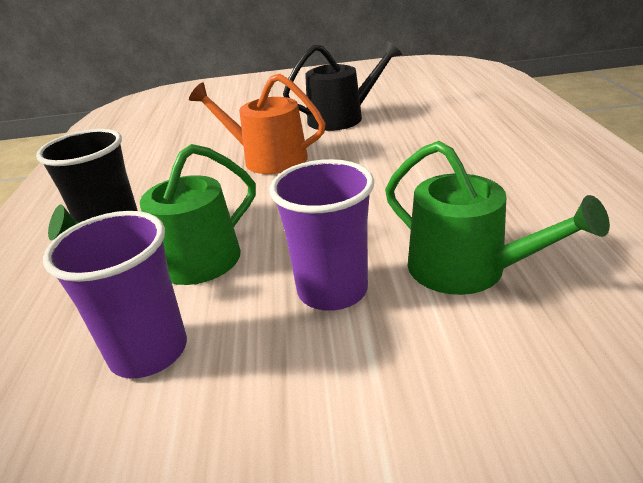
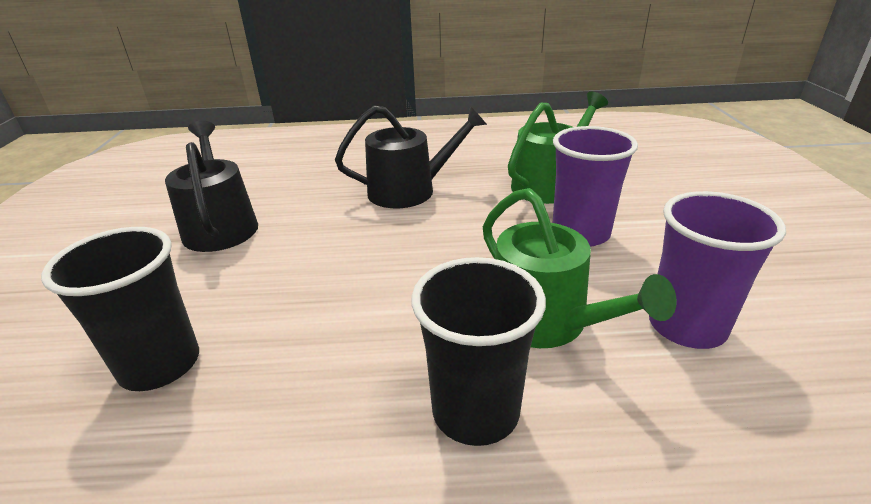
camera: 90 degrees left, 0 degrees up
(198, 139) = (160, 365): none -> black cup
(268, 159) = (304, 279): orange watering can -> none
(419, 177) = (409, 190): none -> black watering can

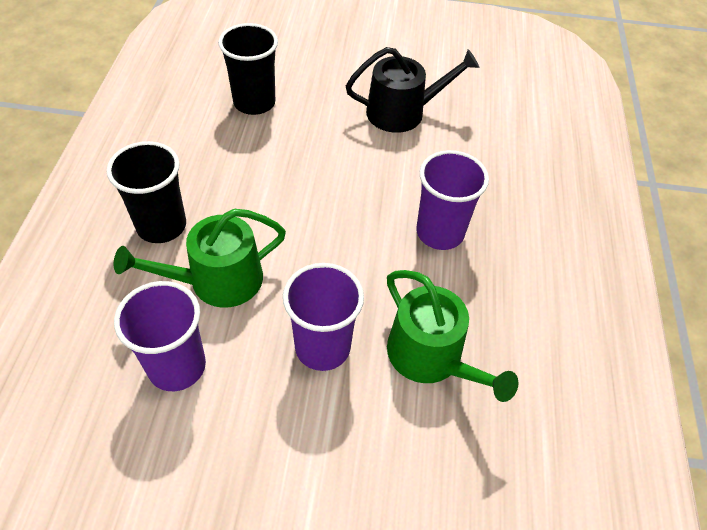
camera: 95 degrees right, 20 degrees up
(409, 190) = (440, 232): black watering can -> purple cup

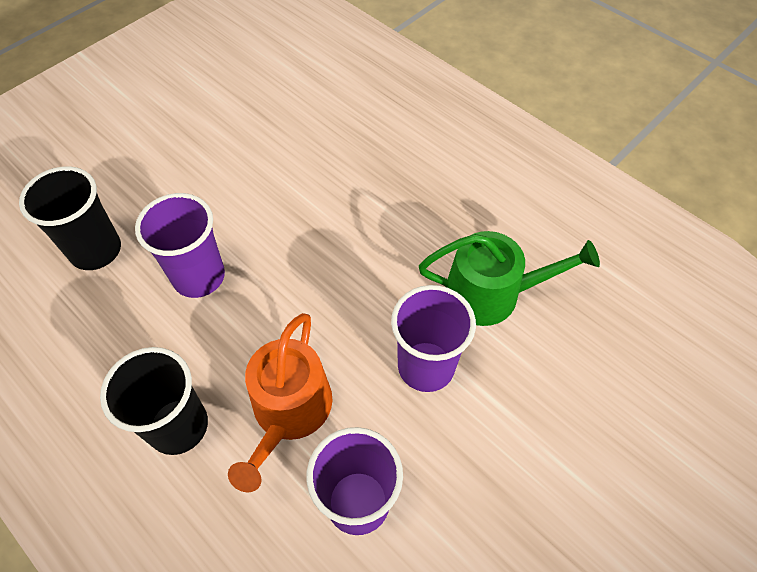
camera: 50 degrees left, 5 degrees up
(217, 281) = (289, 412): green watering can -> orange watering can
(402, 112) = (228, 145): black watering can -> none
(440, 232) = (380, 208): purple cup -> purple cup (199, 277)

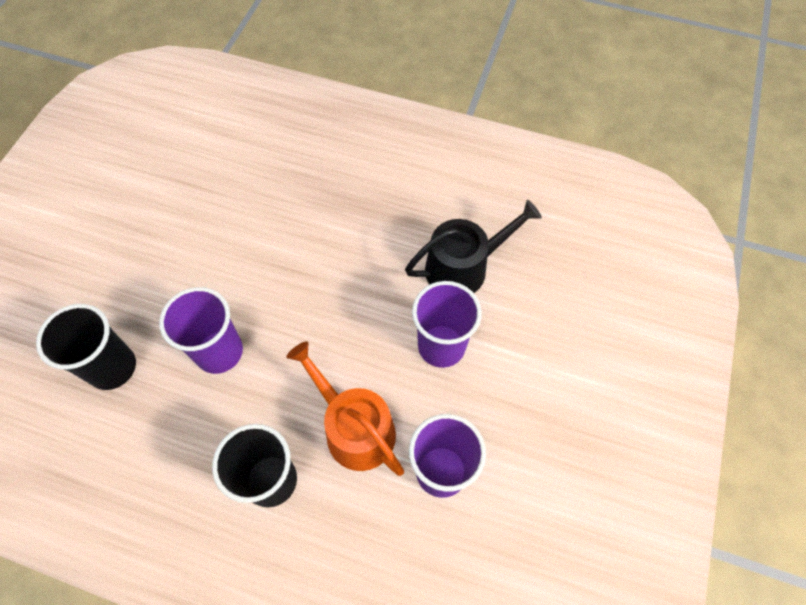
camera: 25 degrees left, 5 degrees up
(289, 412) = (354, 428): orange watering can -> orange watering can turned 150 degrees clockwise
(491, 293) = (463, 267): green watering can -> black watering can

